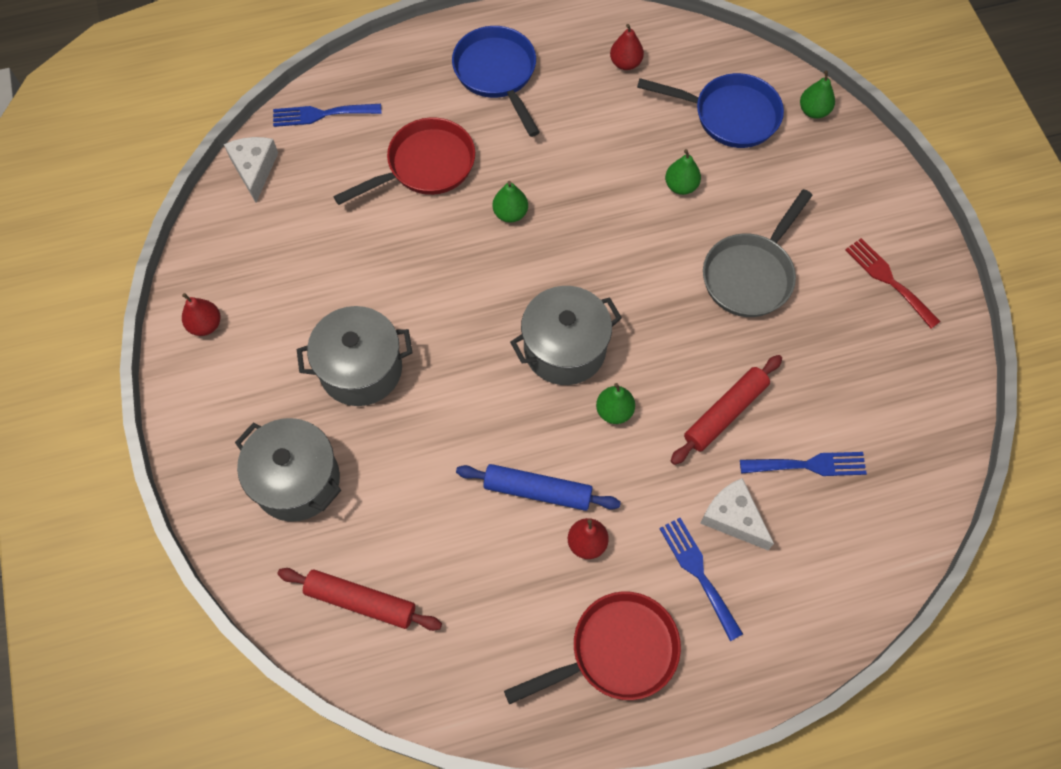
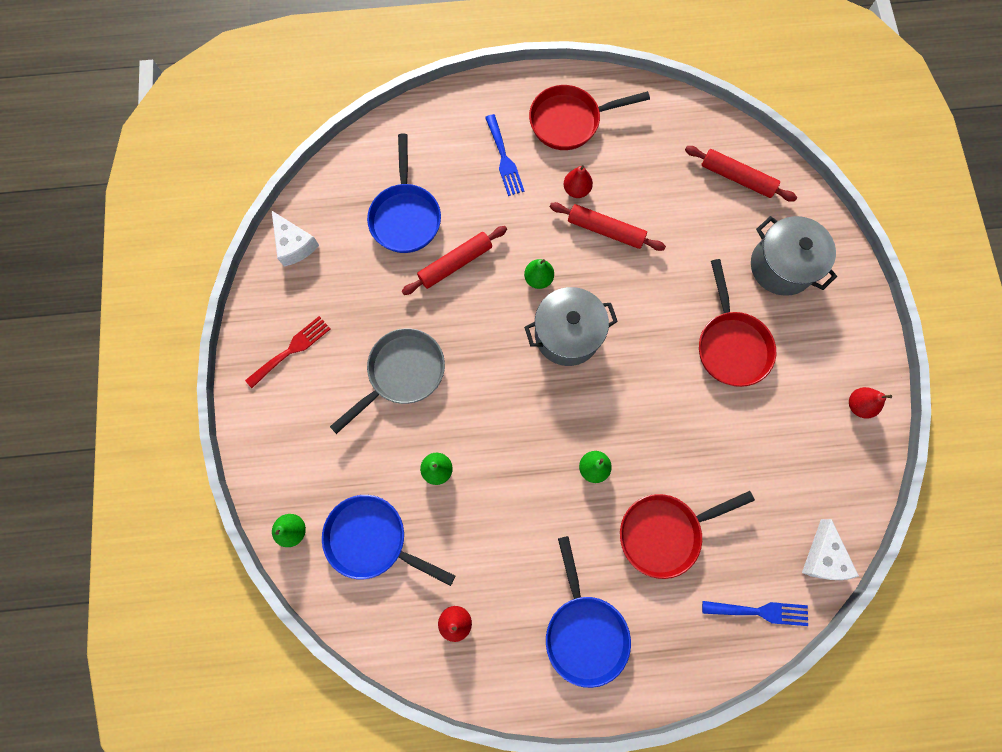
camera: 170 degrees left, 10 degrees up
(361, 369) = (731, 345): grey pot -> red pan
(537, 490) = (605, 230): blue rolling pin -> red rolling pin
(733, 518) = (470, 190): white cheese -> white cheese (294, 245)
(809, 465) = (405, 216): blue fork -> blue pan
(888, 280) = (291, 349): red fork -> red fork turned 105 degrees counterclockwise

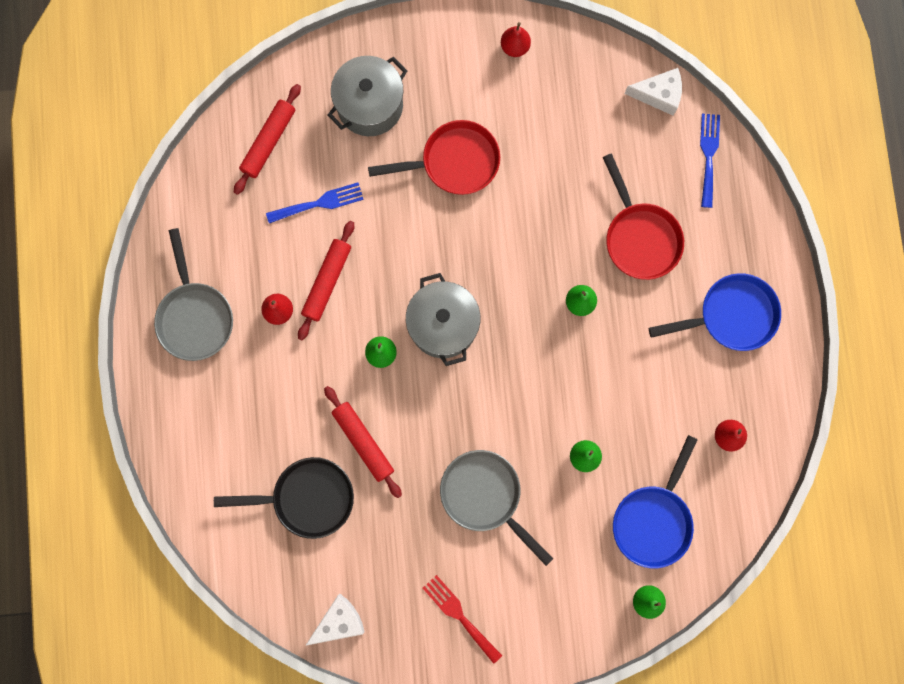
camera: 90 degrees left, 5 degrees up
(405, 216) = (307, 498): blue pan -> black pan
(504, 159) = (240, 389): blue fork -> blue fork (319, 203)
(570, 121) = (195, 316): red pan -> grey pan

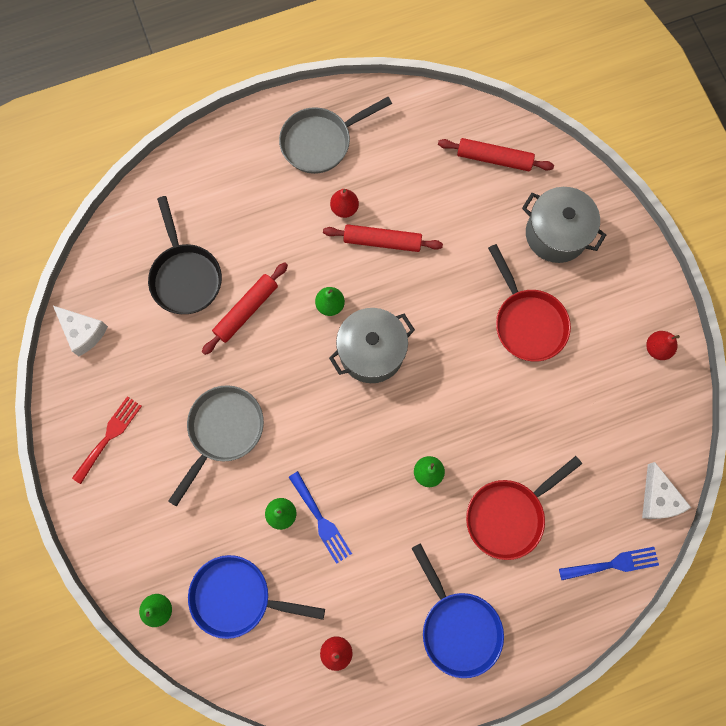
camera: 75 degrees right, 5 degrees down
(319, 203) = (452, 216): blue fork -> blue fork (321, 520)

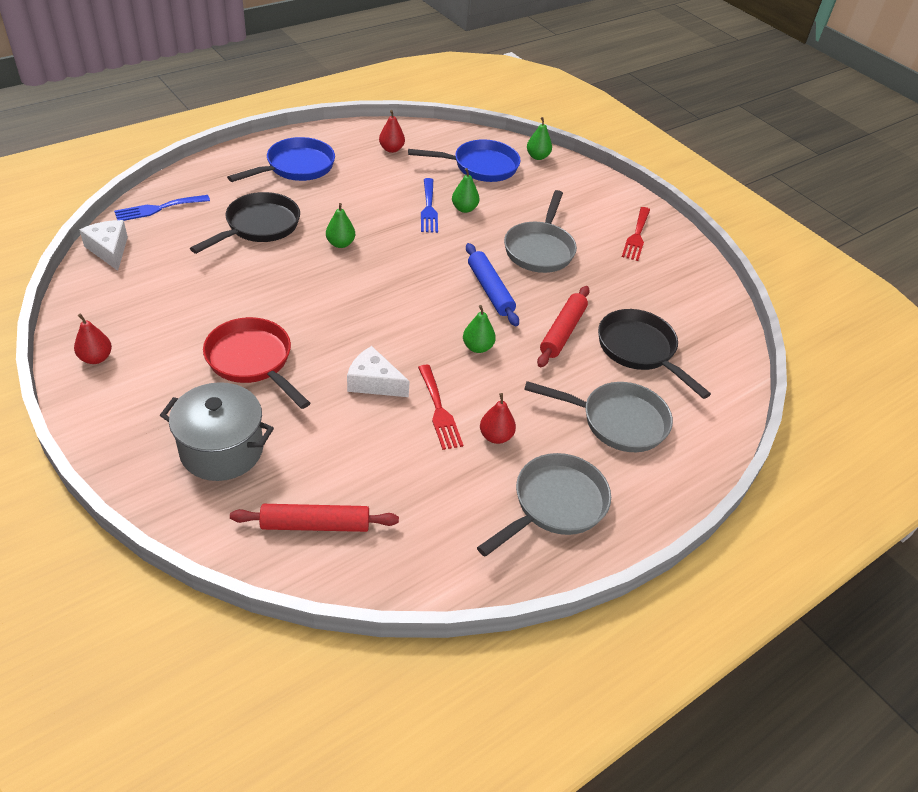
camera: 160 degrees right, 30 degrees down
(83, 332) = (708, 297): white cheese -> white cheese (373, 382)
(241, 205) = (617, 421): none -> grey pan
(295, 377) = (490, 290): none -> blue rolling pin
(321, 520) = (429, 208): blue fork -> blue fork turned 135 degrees counterclockwise
(371, 352) = (420, 316): grey pot -> none
(382, 241) = (439, 411): red rolling pin -> red fork
(457, 626) = (296, 167): blue pan -> blue pan turned 90 degrees clockwise
(509, 515) = (258, 227): red pan -> black pan

